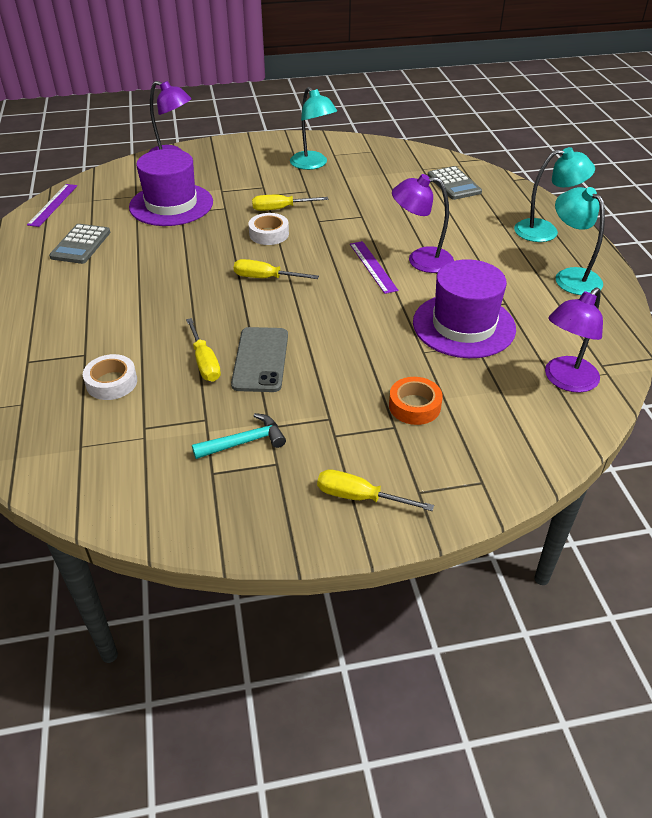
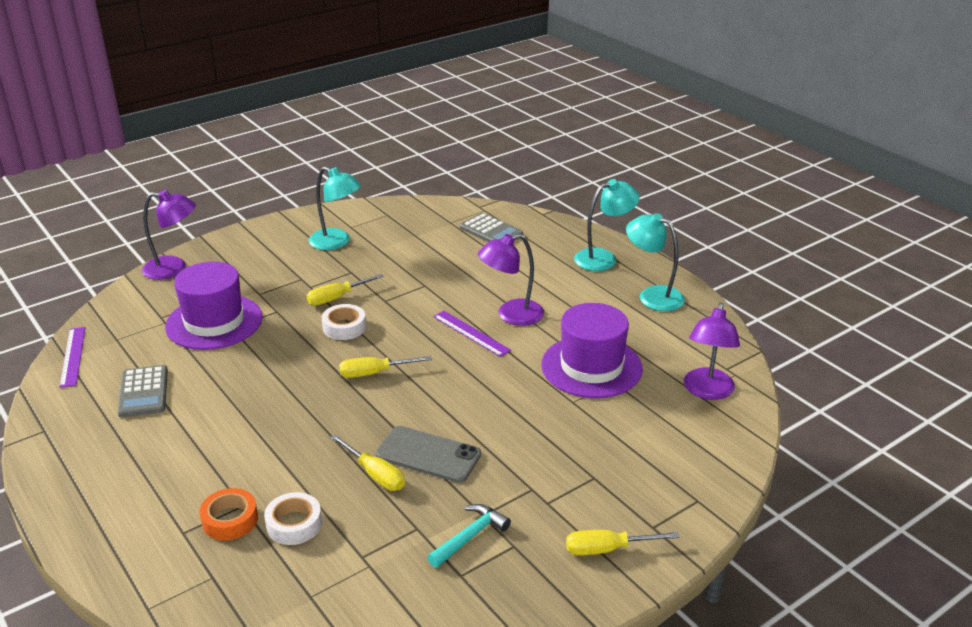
camera: 25 degrees left, 10 degrees down
(260, 359) = (428, 455): grey phone -> grey phone turned 45 degrees counterclockwise
(414, 406) = (598, 453): orange tape -> orange tape (230, 520)

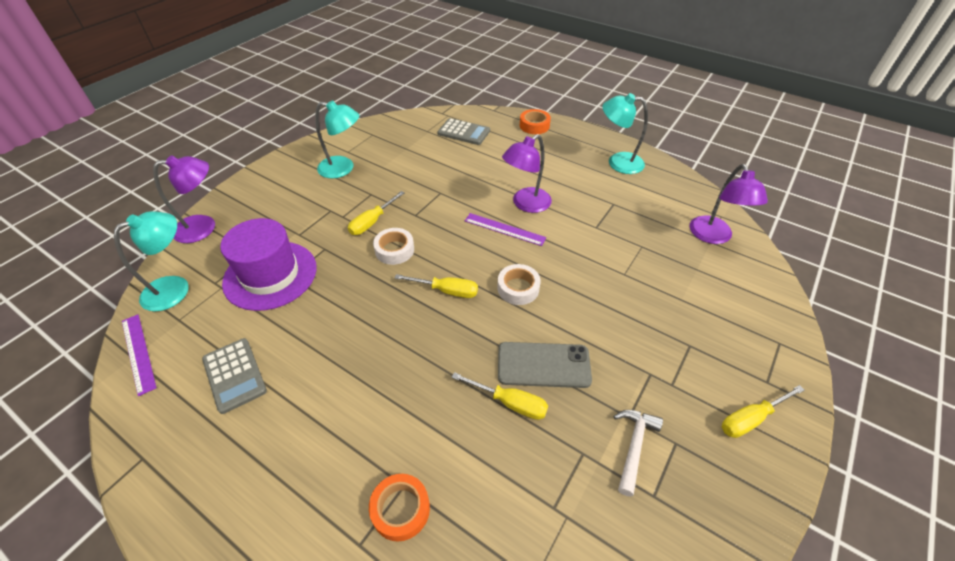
camera: 20 degrees left, 15 degrees up
(294, 524) = (467, 491): white tape -> white tape (518, 288)
(374, 373) = (447, 291): yellow screwdriver -> yellow screwdriver turned 135 degrees counterclockwise
(470, 536) = (634, 446): turquoise hammer -> white hammer
(579, 239) = (534, 125): none -> orange tape
(591, 367) = (616, 237): purple hat -> none
(603, 258) = (562, 138): turquoise lamp -> turquoise lamp (175, 288)

